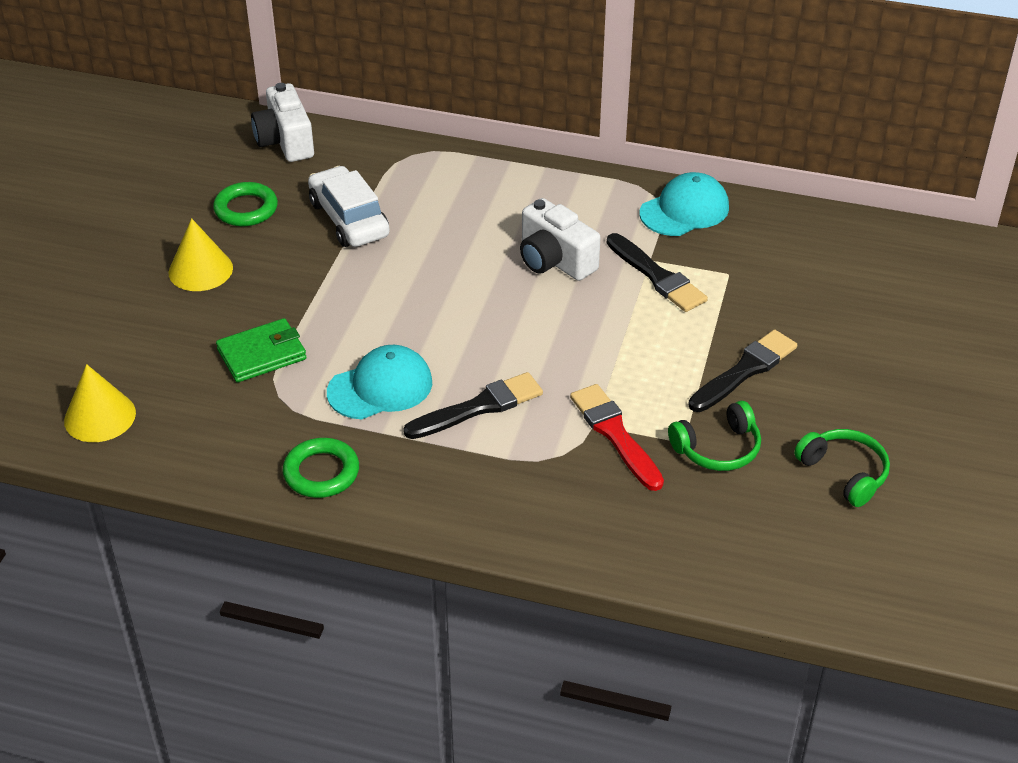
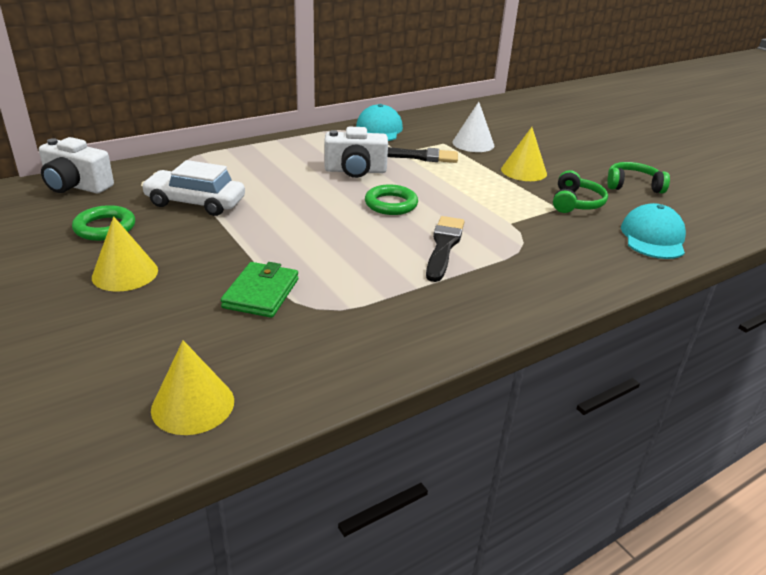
camera: 50 degrees left, 10 degrees down
(321, 472) = (423, 330): green ring -> green ring (391, 204)
(380, 387) = (372, 267): turquoise cap -> turquoise cap (653, 237)
(615, 434) = (527, 221): red brush -> none
(745, 370) = (523, 171): black brush -> yellow cone
(763, 294) = (473, 143): none -> white cone

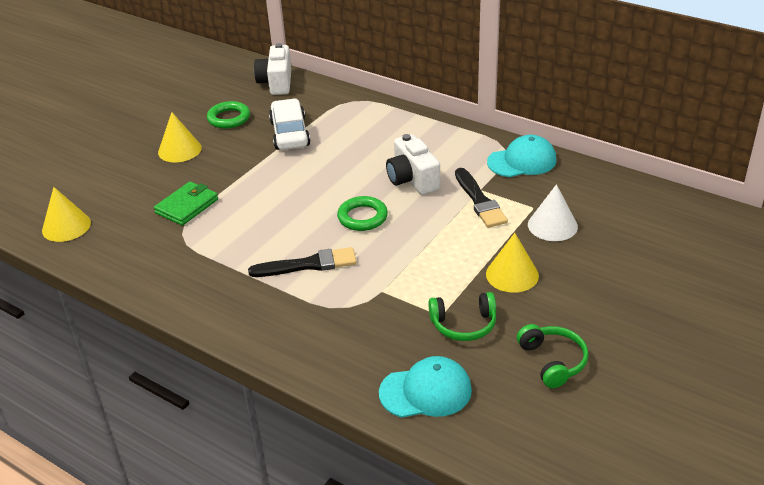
camera: 70 degrees right, 5 degrees up
(261, 293) = (187, 206): green wallet -> green wallet turned 45 degrees counterclockwise

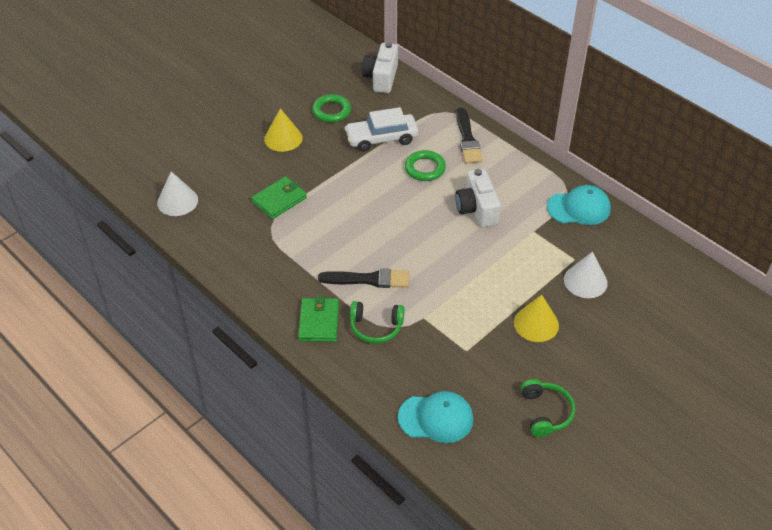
camera: 10 degrees right, 10 degrees up
(66, 226) = (177, 201): yellow cone -> white cone
(259, 317) = (319, 322): none -> green wallet
(290, 133) = (381, 138): white car -> white car turned 105 degrees counterclockwise
(362, 217) = (424, 240): green ring -> green ring (425, 168)
(464, 324) = (482, 363): green headphones -> green headphones (376, 327)
(479, 201) = (529, 243): black brush -> black brush (467, 139)

